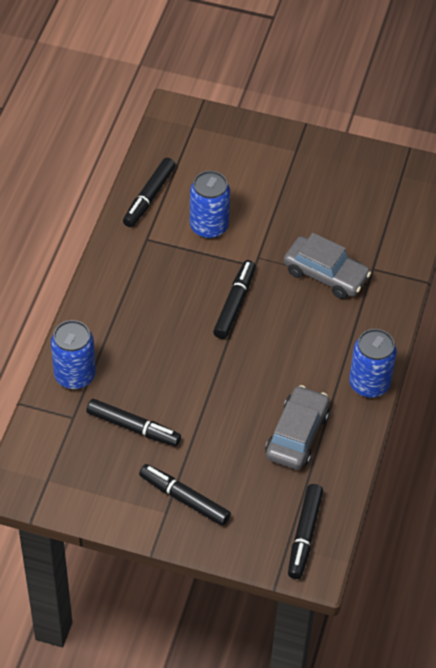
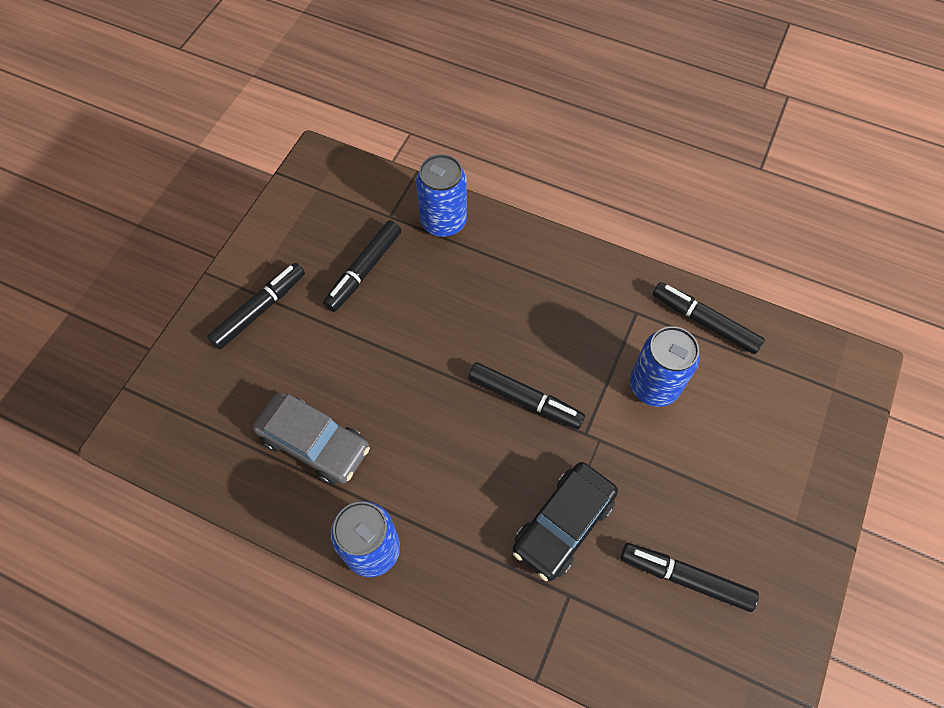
camera: 100 degrees right, 10 degrees up
(304, 535) = (175, 429): black marker -> black marker (685, 578)
(325, 274) = (563, 524): grey car -> black car

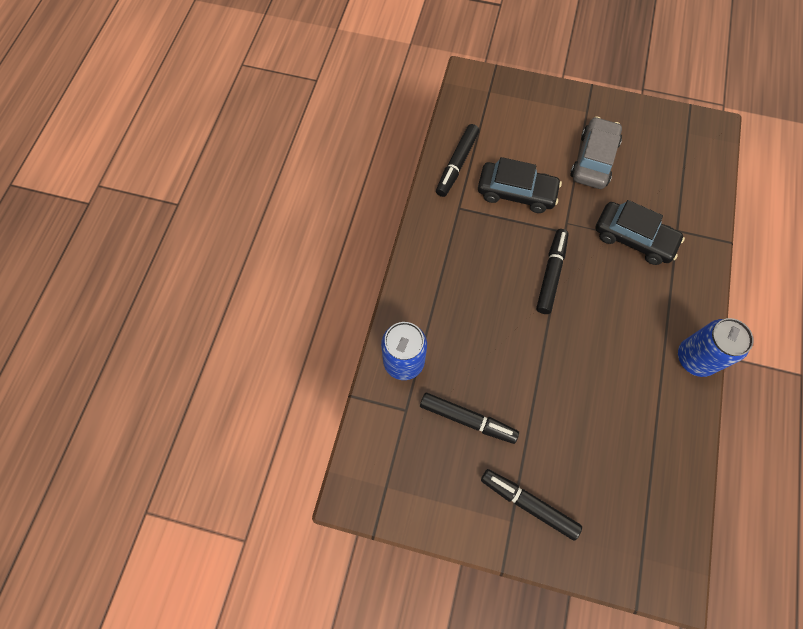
camera: 100 degrees left, 5 degrees up
(314, 443) = (632, 421): grey car -> grey car (593, 160)
(654, 386) = (516, 192): blue can -> black car
(685, 578) = (642, 167): black marker -> none

